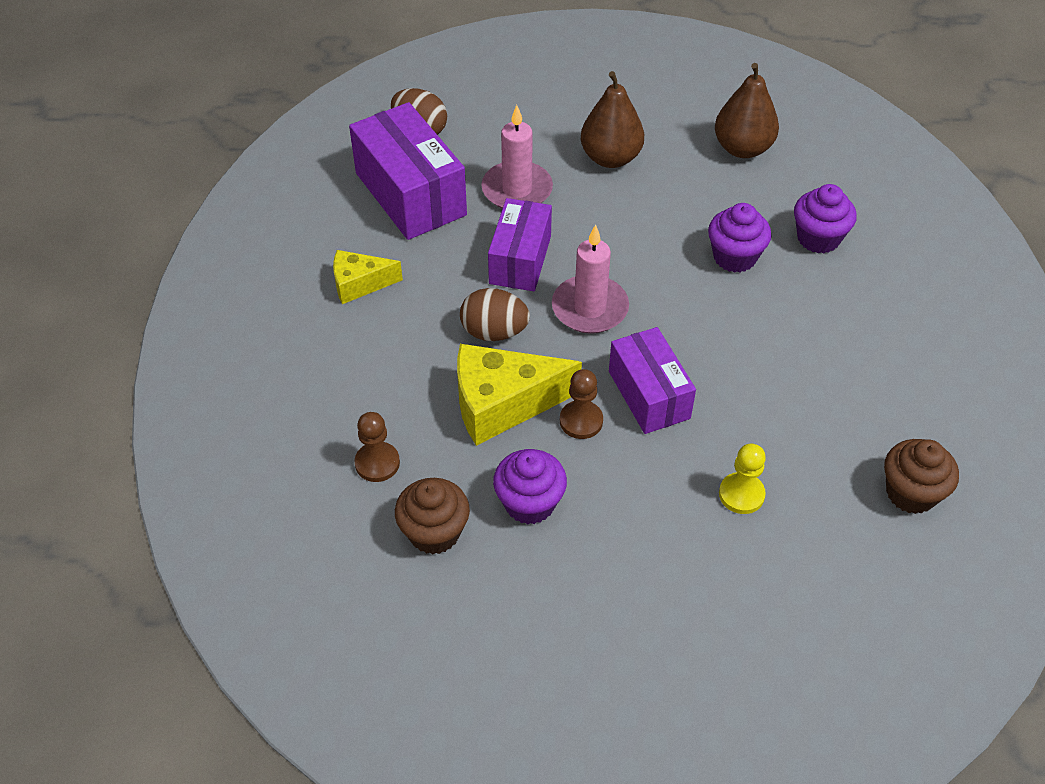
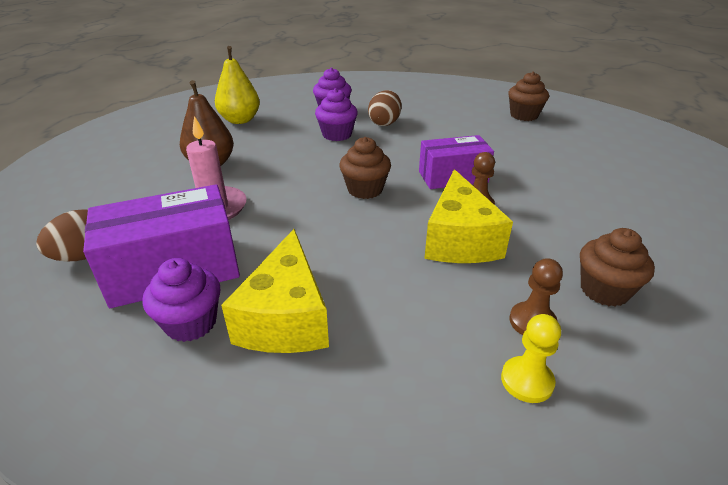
camera: 80 degrees left, 15 degrees down
(359, 284) = (285, 318): yellow cheese -> yellow cheese, size x1.70
(494, 332) = (378, 236): brown egg -> brown egg (384, 123)
(520, 260) = (299, 215): purple box -> none
(529, 503) = (560, 236): purple cupcake -> purple cupcake (191, 323)
(590, 308) = (365, 189): pink candle -> brown cupcake
(741, 494) = (534, 157): yellow pawn -> yellow pawn (527, 381)
(742, 148) = (240, 120): brown pear -> yellow pear

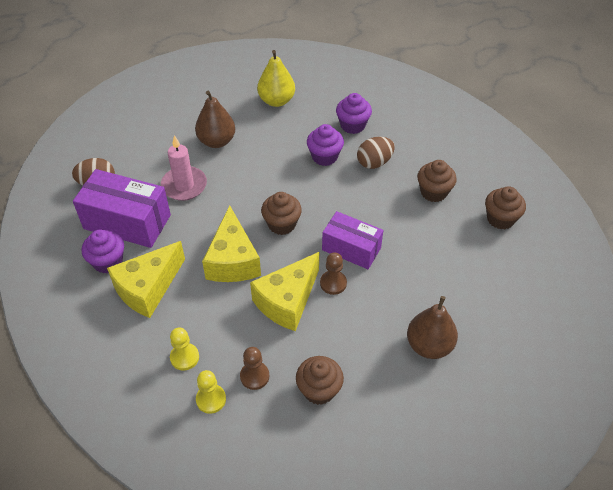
camera: 40 degrees right, 15 degrees up
(355, 238) = (232, 260): none -> yellow cheese
(431, 359) = (184, 357): none -> yellow pawn
(456, 121) = (433, 192): none -> brown cupcake
(617, 204) = (429, 345): none -> brown pear

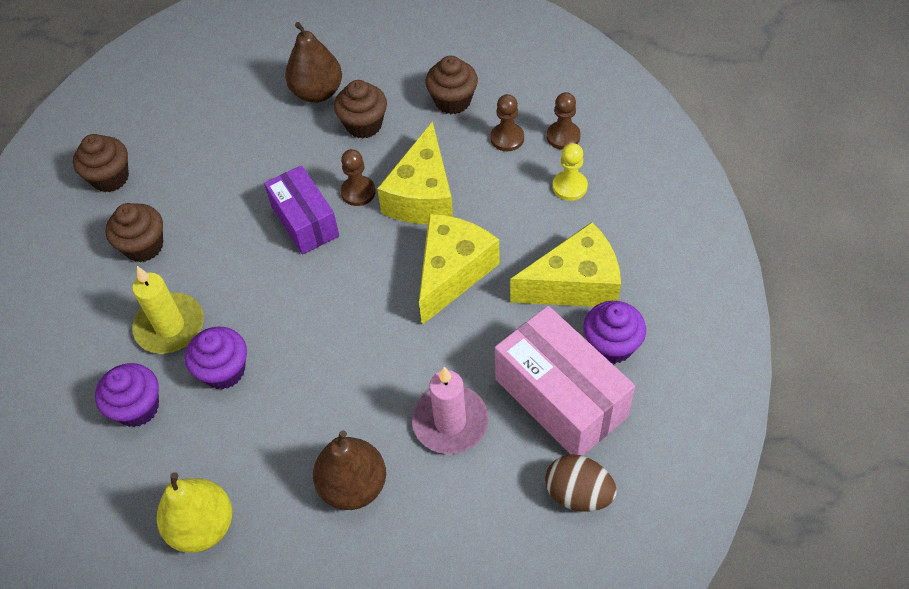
camera: 145 degrees left, 5 degrees up
(127, 222) = (561, 397): purple box -> pink box
(211, 399) = (563, 136): yellow pawn -> brown pawn
(282, 224) = (360, 293): brown cupcake -> brown cupcake (364, 125)
(287, 301) = (422, 196): yellow cheese -> yellow cheese turned 120 degrees clockwise
(374, 162) = (170, 326): brown egg -> yellow candle

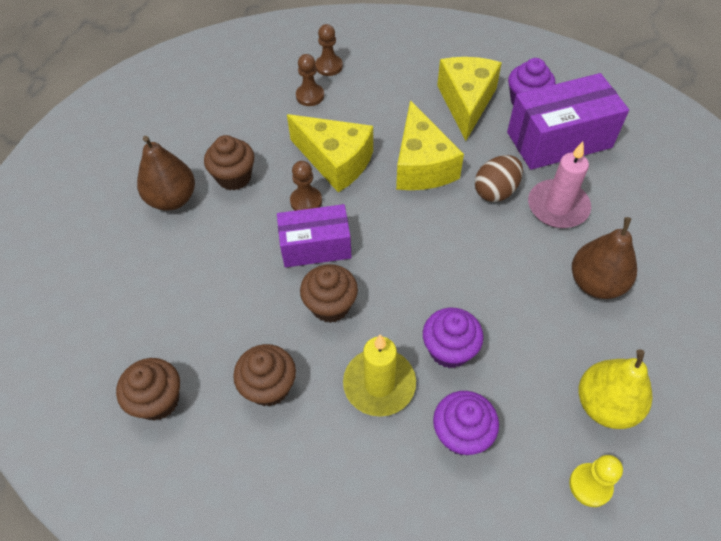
camera: 70 degrees left, 0 degrees up
(452, 272) = (421, 165): yellow cheese -> yellow cheese turned 150 degrees counterclockwise
(453, 101) = (249, 115): brown cupcake -> brown cupcake (330, 305)
(561, 397) = (559, 140): pink box -> purple box
(569, 186) = (378, 78): yellow pawn -> yellow pawn (590, 485)
(578, 494) = (638, 155): brown egg -> brown egg (495, 191)

